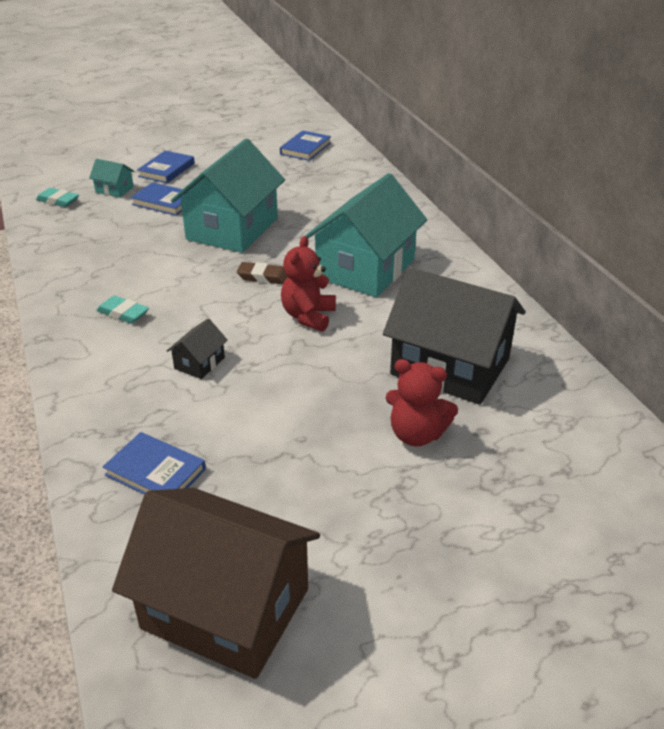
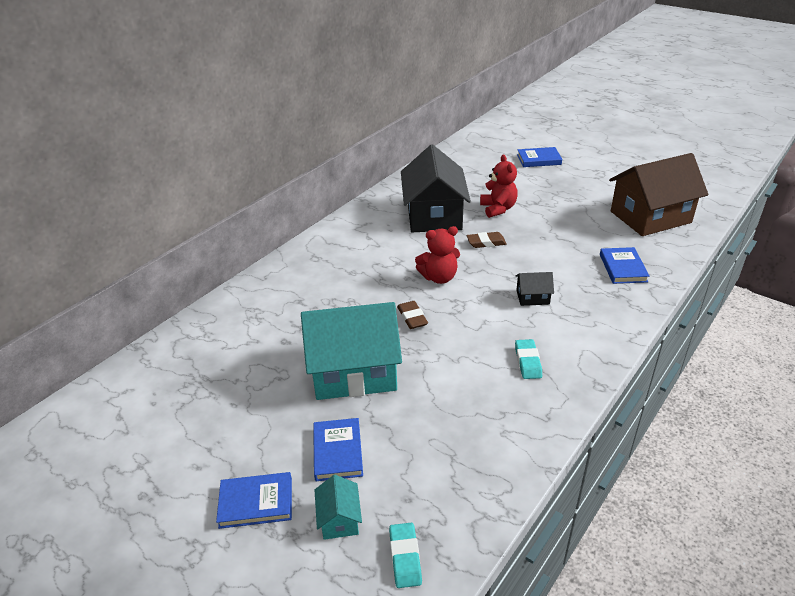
camera: 120 degrees left, 0 degrees up
(225, 608) = (650, 217): brown house -> brown house turned 75 degrees clockwise
(305, 148) = (132, 408): blue book -> blue book (539, 159)
(340, 381) = (486, 242): none -> brown eraser
(365, 269) = (357, 277): turquoise house -> none

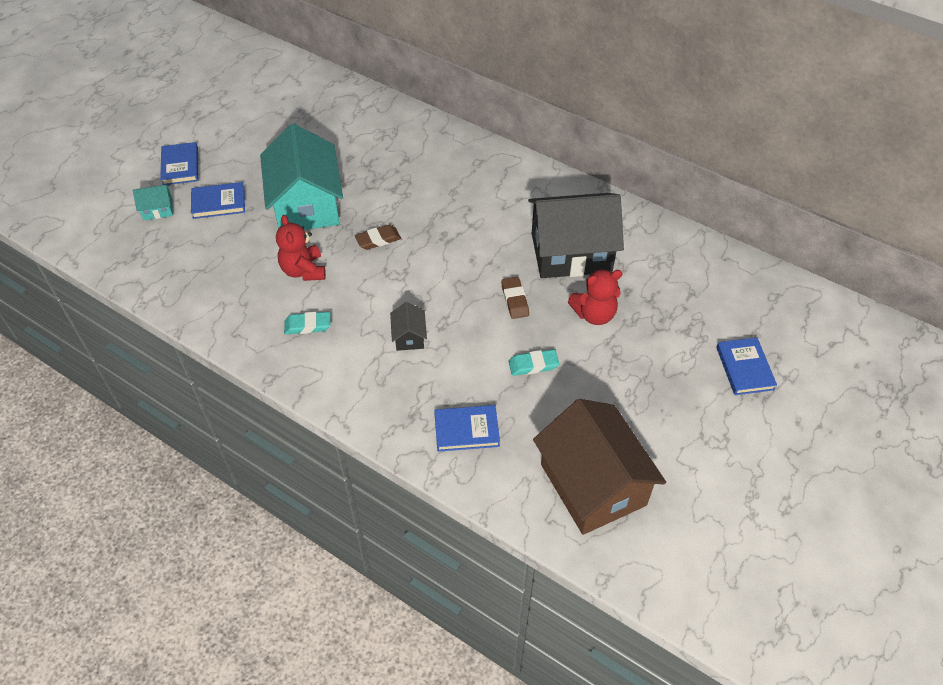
camera: 85 degrees right, 15 degrees up
(405, 557) = (119, 245): turquoise eraser -> turquoise eraser (533, 365)
(439, 277) = (444, 259): red teddy bear -> red teddy bear (303, 270)

